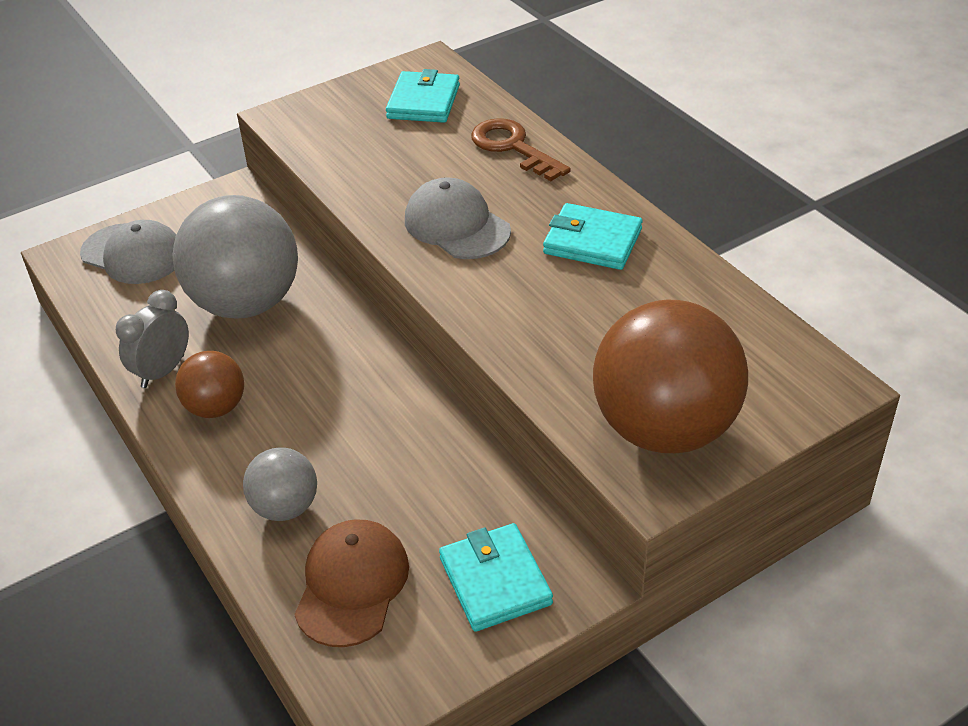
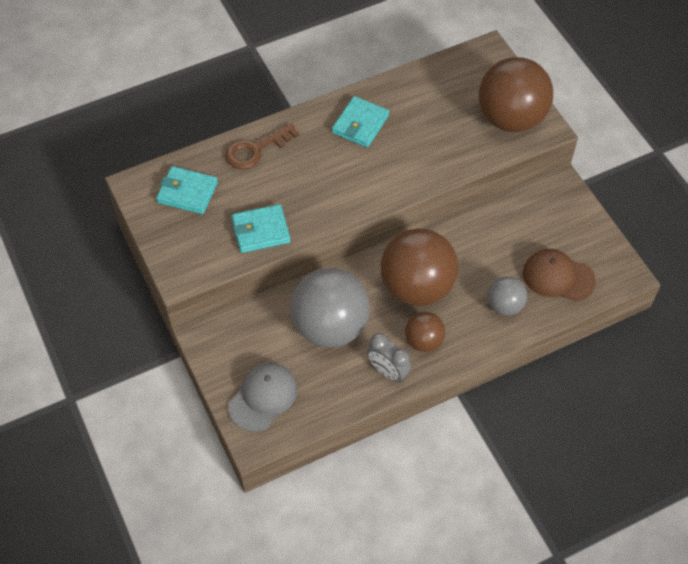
camera: 85 degrees left, 15 degrees up
(321, 390) = (417, 287): none -> brown ball
(456, 225) = (331, 186): grey cap -> none
(495, 581) = (559, 218): turquoise wallet -> turquoise wallet (261, 231)

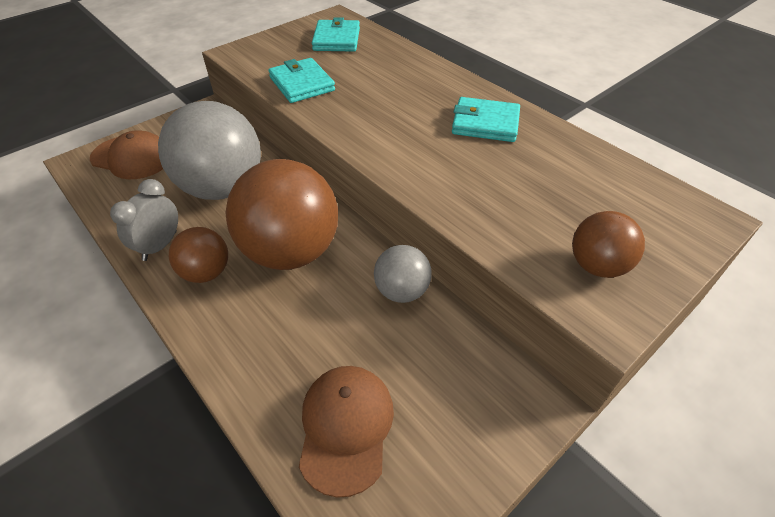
camera: 75 degrees right, 10 degrees down
(256, 149) = (407, 65): brown key -> none
(263, 397) = (132, 157): grey cap -> brown cap
(504, 305) = (275, 356): grey ball -> grey ball (402, 291)
(511, 118) = (597, 266): brown ball -> brown ball, size x0.51

